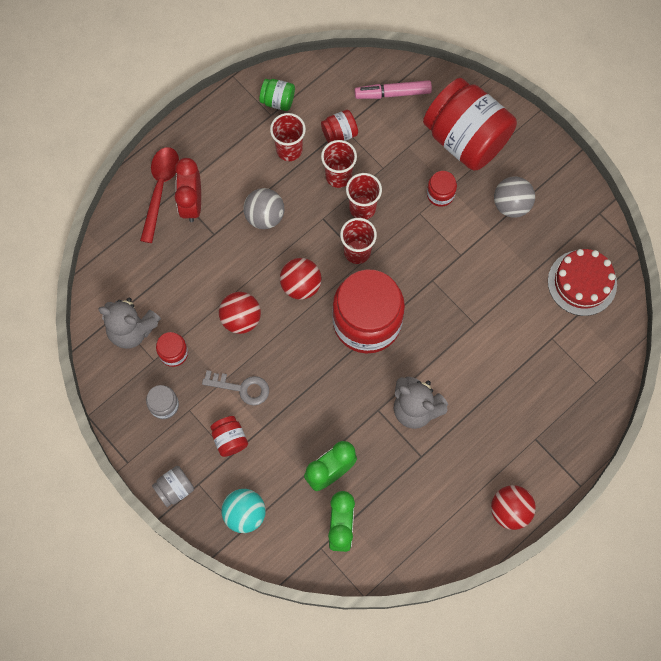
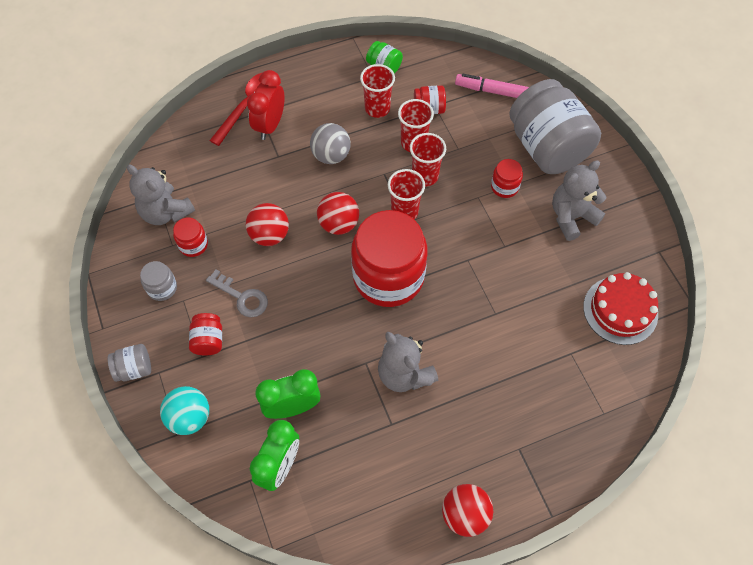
camera: 20 degrees right, 10 degrees down
(466, 138) = (547, 147): red jar -> grey jar
(511, 204) = (571, 217): grey ball -> grey teddy bear

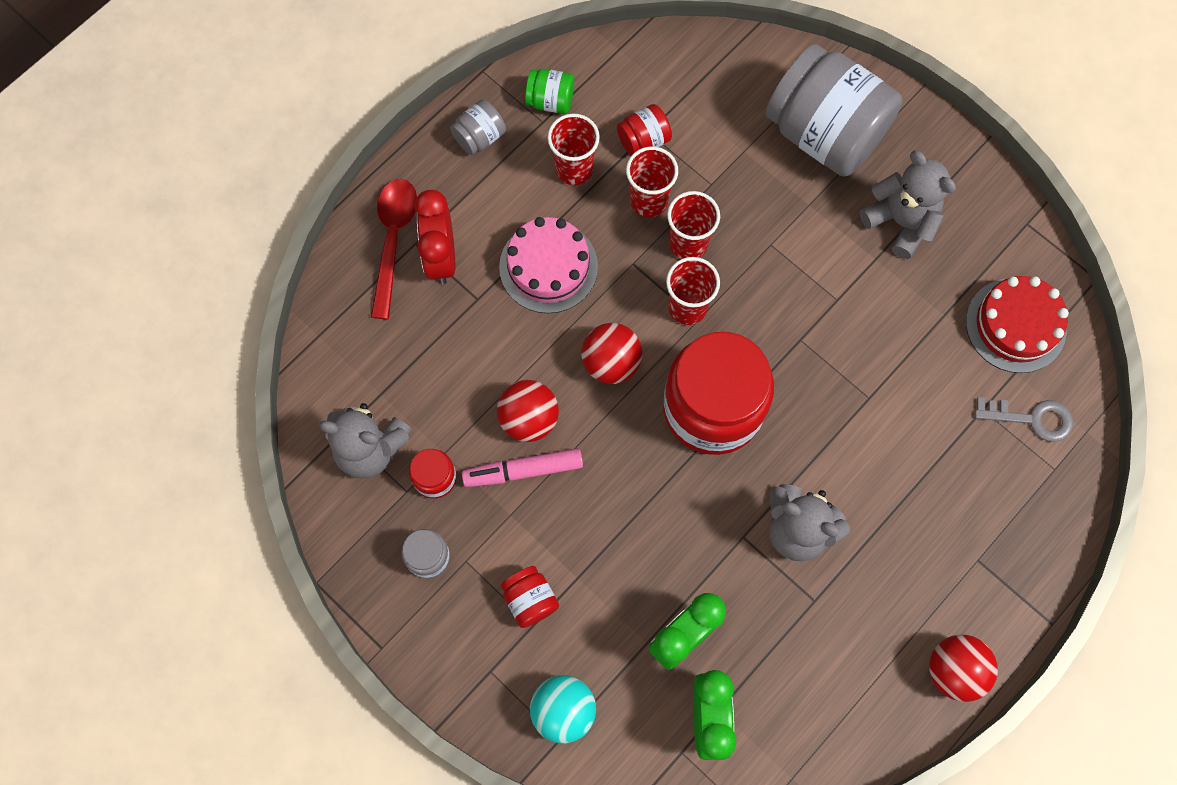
camera: 25 degrees left, 10 degrees up
(134, 369) = (456, 682): grey jar -> grey jar (479, 137)
(242, 297) = (540, 521): grey key -> grey key (1031, 418)
(331, 155) = (548, 267): grey ball -> pink cake
(491, 91) = (713, 77): pink marker -> pink marker (523, 470)
(504, 187) = (797, 215): red jar -> none
(571, 217) = (900, 222): grey teddy bear -> grey teddy bear turned 105 degrees clockwise

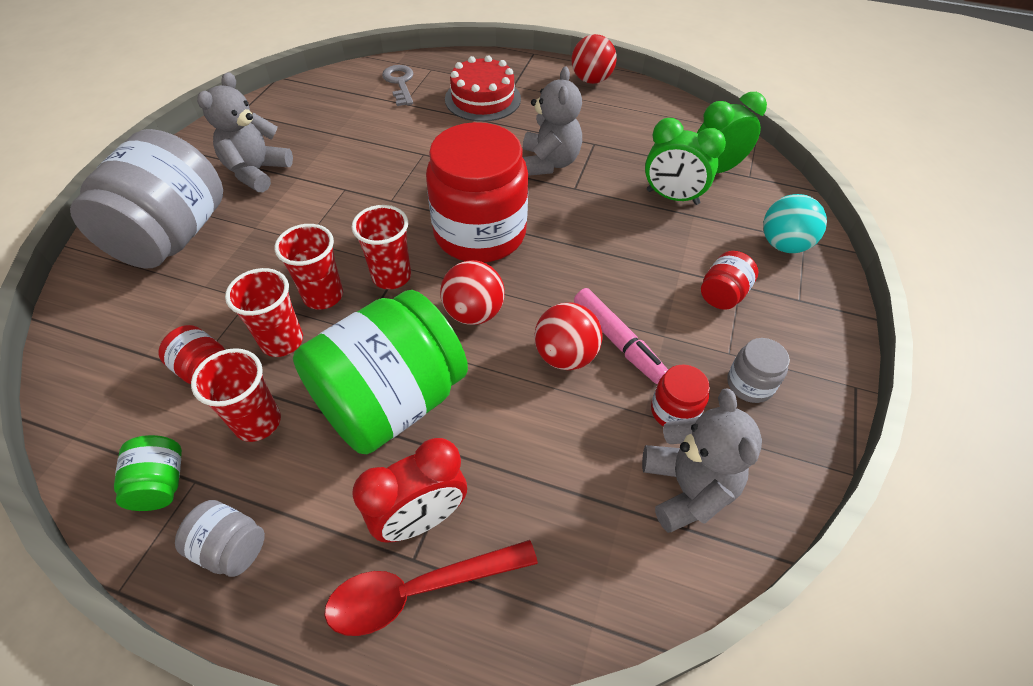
camera: 115 degrees left, 20 degrees down
(548, 267) = (391, 401): pink cake -> green jar
(1015, 325) = (330, 102): red cake -> red cake (483, 99)

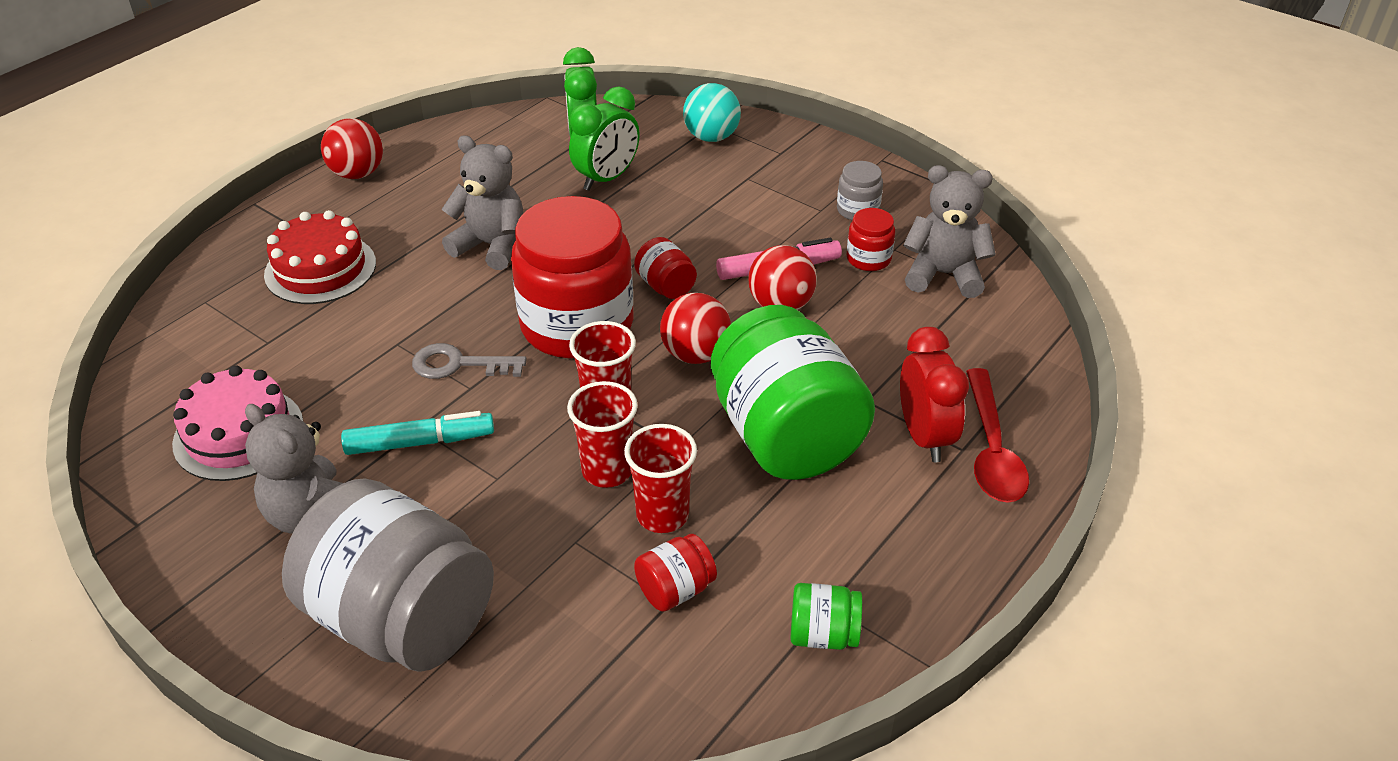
camera: 70 degrees left, 10 degrees down
(231, 547) = (916, 577): grey jar -> none
(257, 422) = (771, 546): red cup -> none
(319, 120) = (238, 433): none -> pink cake
(330, 194) = (420, 442): none -> turquoise marker
(400, 83) = (213, 337): grey key -> grey key (459, 364)
(722, 294) = (753, 191): red jar -> red jar (666, 286)

